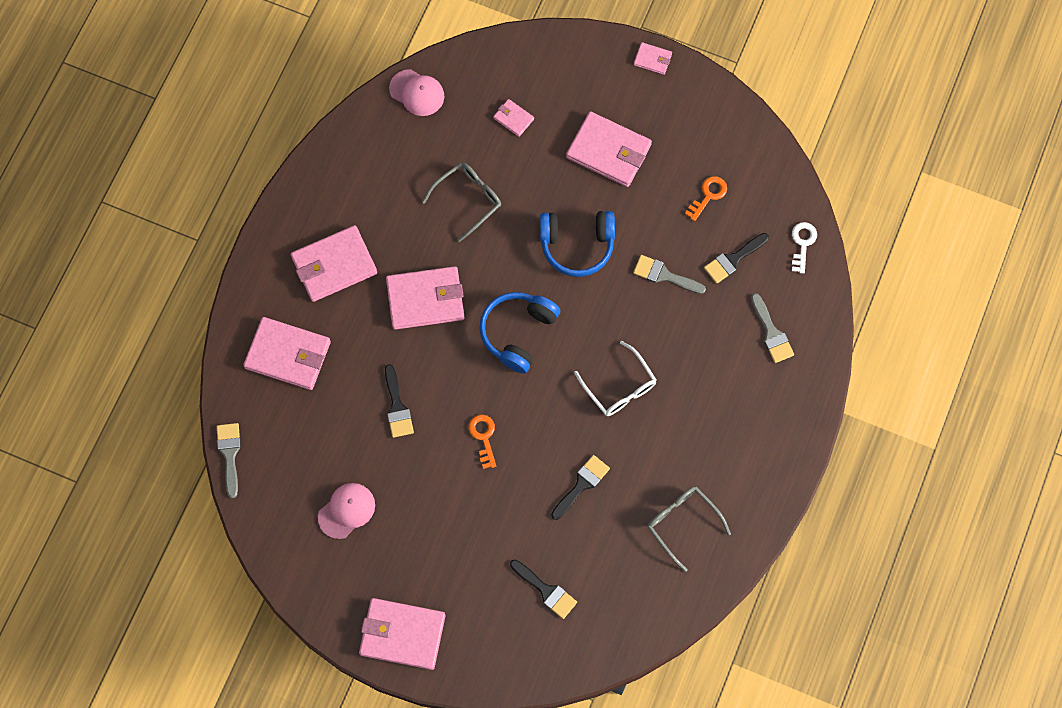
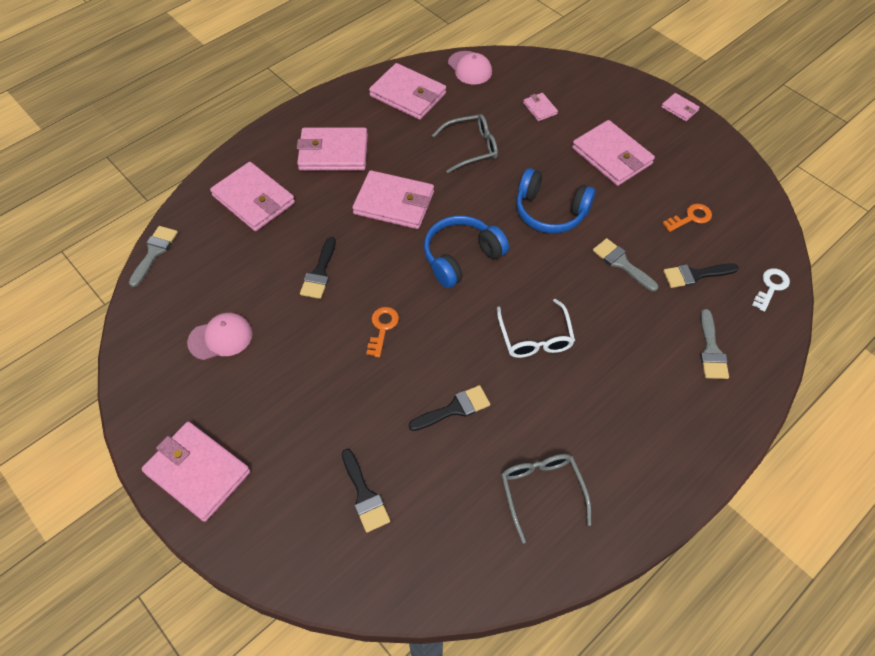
camera: 25 degrees right, 15 degrees down
(370, 158) = (408, 95): none -> pink wallet

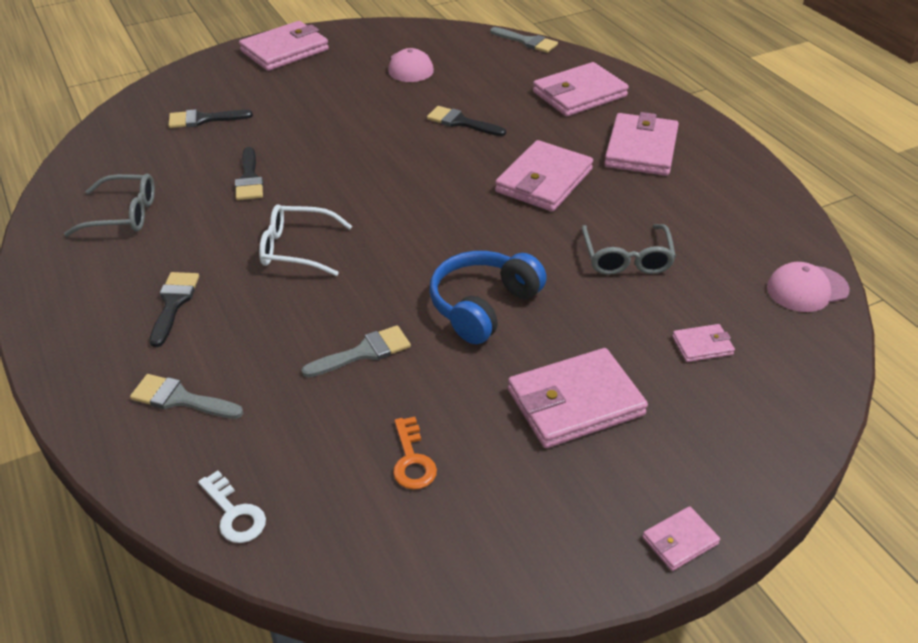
camera: 105 degrees right, 15 degrees down
(382, 328) = (370, 150): orange key -> none
(408, 95) = (745, 220): pink wallet -> none
(461, 257) = (439, 216): blue headphones -> none
(695, 275) = (305, 426): black brush -> black brush (173, 304)

